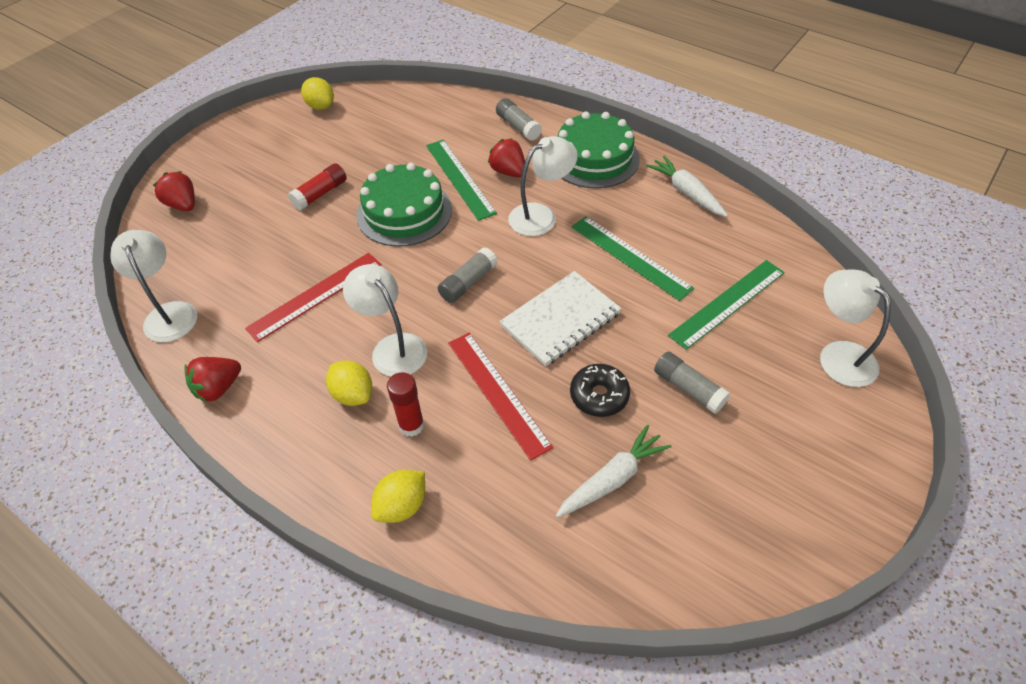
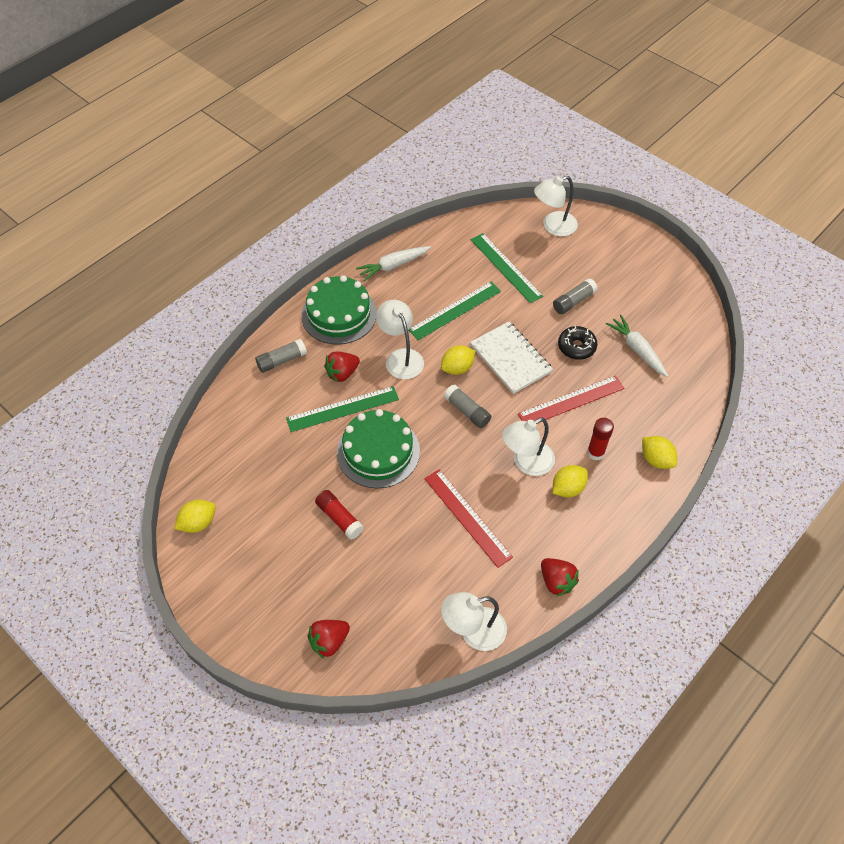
camera: 85 degrees left, 5 degrees up
(534, 267) = (457, 368): none -> yellow lemon

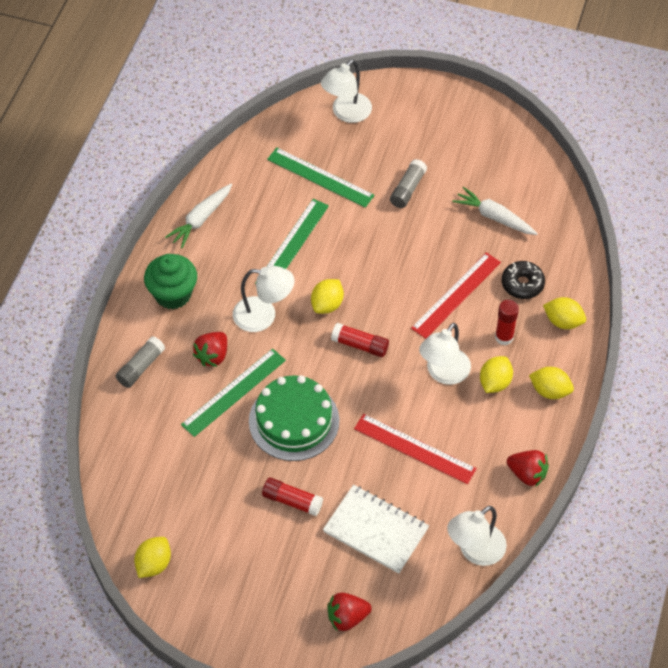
camera: 25 degrees left, 0 degrees up
(329, 641) = (347, 617): red strawberry -> red strawberry turned 45 degrees clockwise
(339, 314) = (173, 294): green cake -> green cupcake
(401, 357) = (263, 316): white lamp -> white lamp turned 150 degrees clockwise
(467, 411) = (360, 345): grey glue stick -> red glue stick
(511, 359) = (375, 274): white notebook -> white notebook (376, 530)
(576, 347) = (434, 237): black donut -> black donut (522, 284)
(614, 515) = (550, 391): none -> yellow lemon

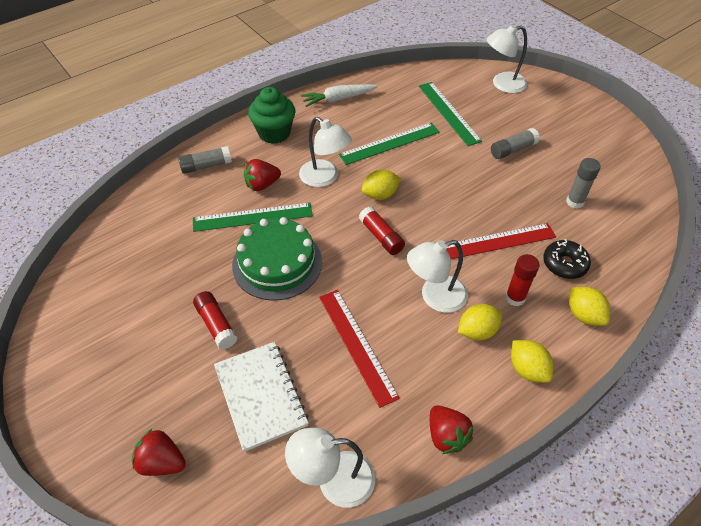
camera: 35 degrees right, 5 degrees down
(154, 564) = (67, 307): yellow lemon -> none
(494, 217) = (574, 202): white carrot -> grey glue stick

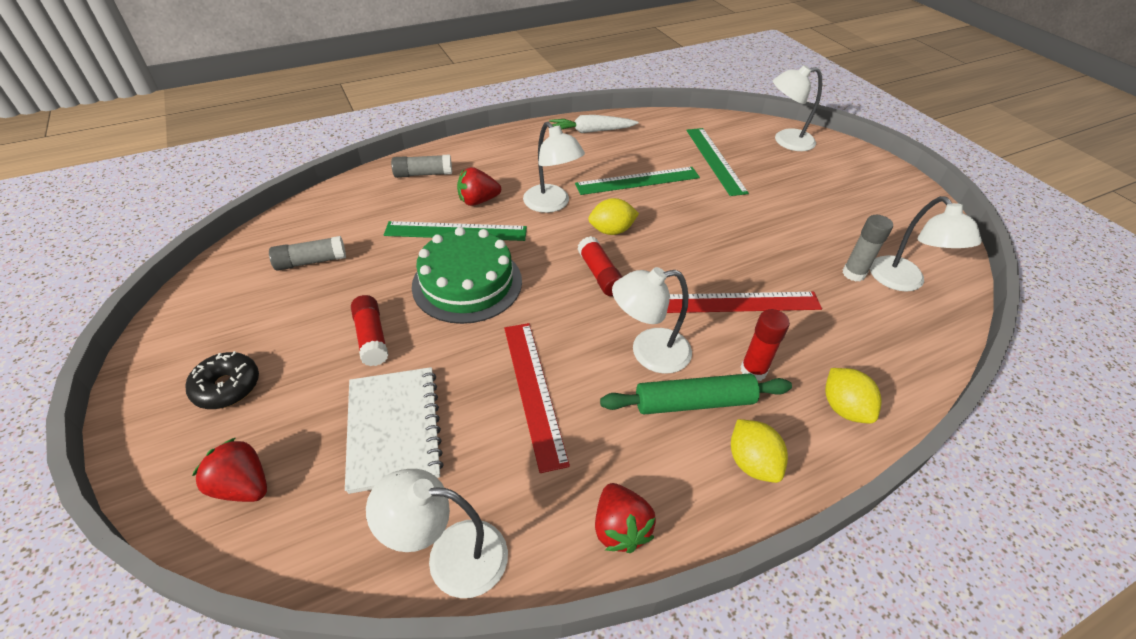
camera: 10 degrees right, 5 degrees down
(274, 133) = (509, 153): green cupcake -> none
(477, 331) = (694, 402): yellow lemon -> green rolling pin
(513, 150) = (785, 207): grey glue stick -> grey glue stick (311, 261)
(564, 264) = (827, 342): black donut -> black donut (227, 387)
(612, 202) = (903, 282): none -> white lamp

